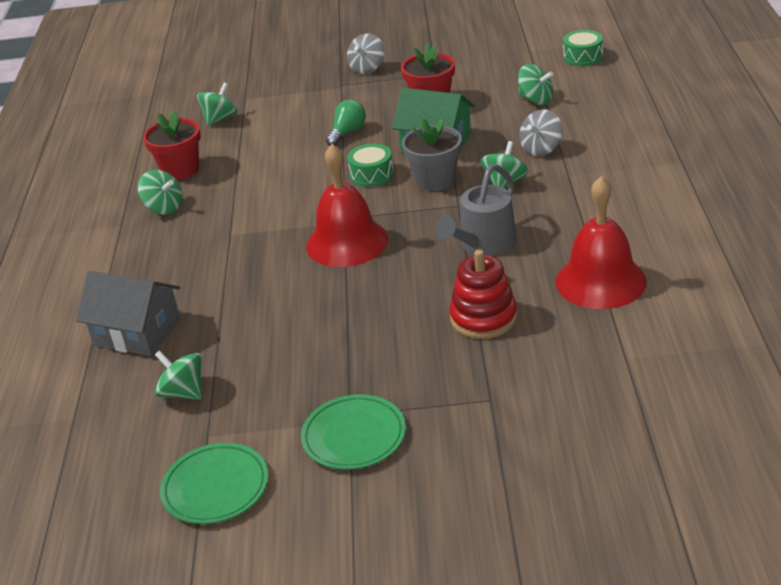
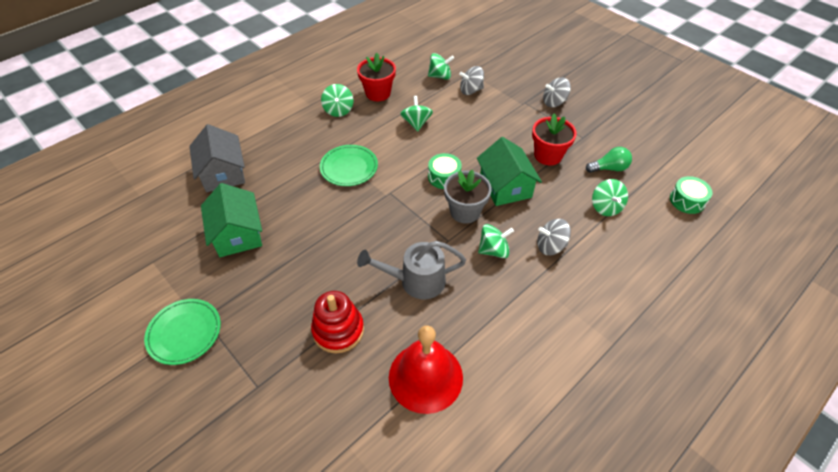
camera: 45 degrees right, 15 degrees up
(183, 393) = (183, 227): green spinning top -> green spinning top (416, 123)
(215, 487) = (110, 294): green plate -> green plate (349, 167)
(256, 350) = (238, 234): none -> green house
(273, 109) = (471, 90): none -> grey spinning top
(347, 133) = (477, 138): green light bulb -> green light bulb (609, 168)
(347, 242) = (366, 209): red bell -> none

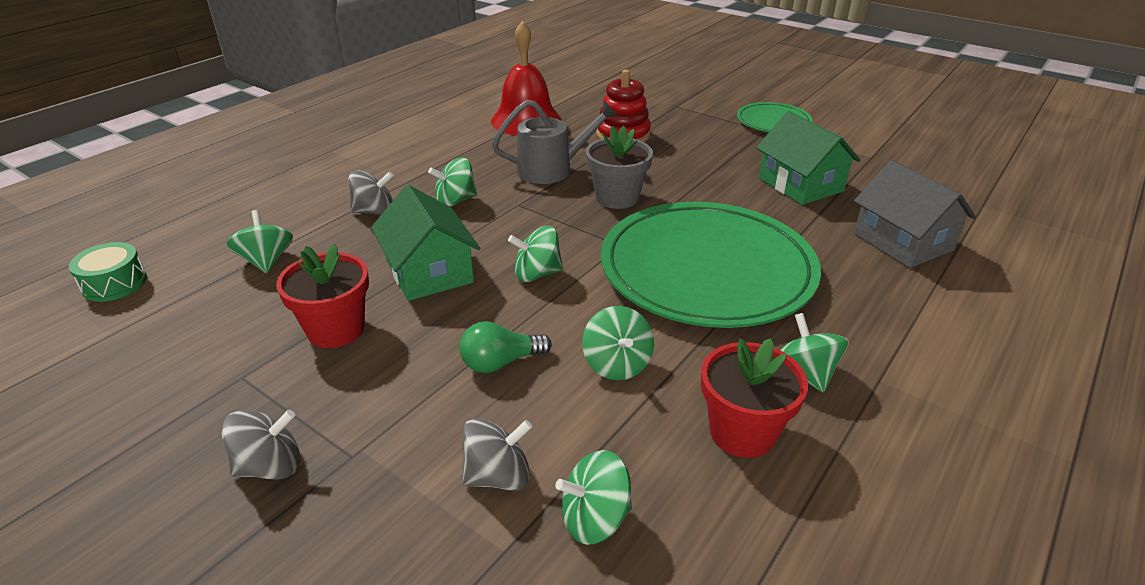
camera: 170 degrees right, 15 degrees down
(349, 167) = (706, 270): green plate -> green plate, size x2.08
(444, 177) = (537, 274): green drum -> green spinning top
(465, 211) = (497, 234): grey flower pot -> grey flower pot (617, 197)
(609, 168) = (222, 319): green light bulb -> green light bulb (500, 362)

